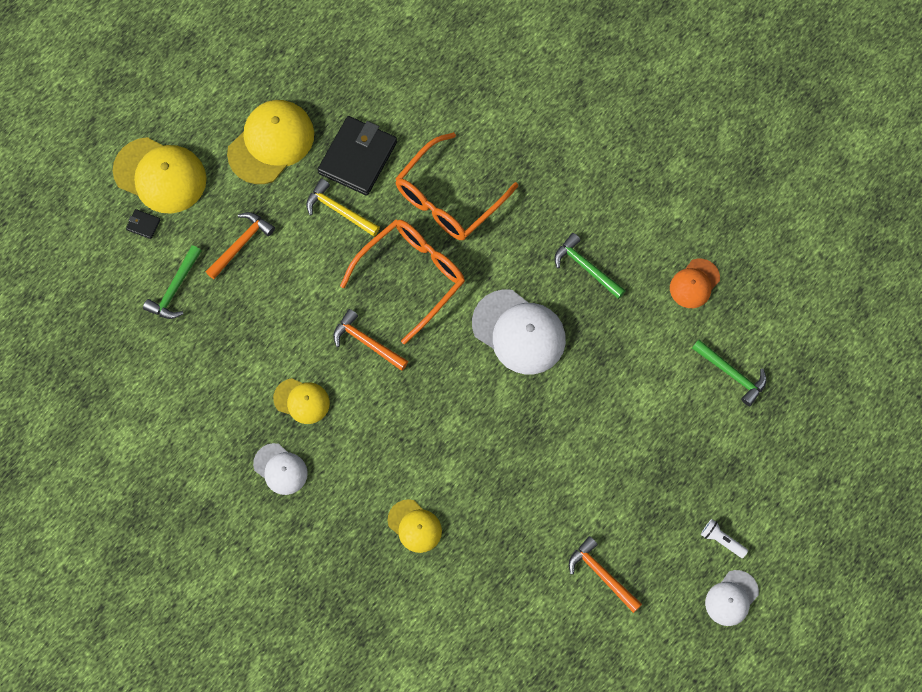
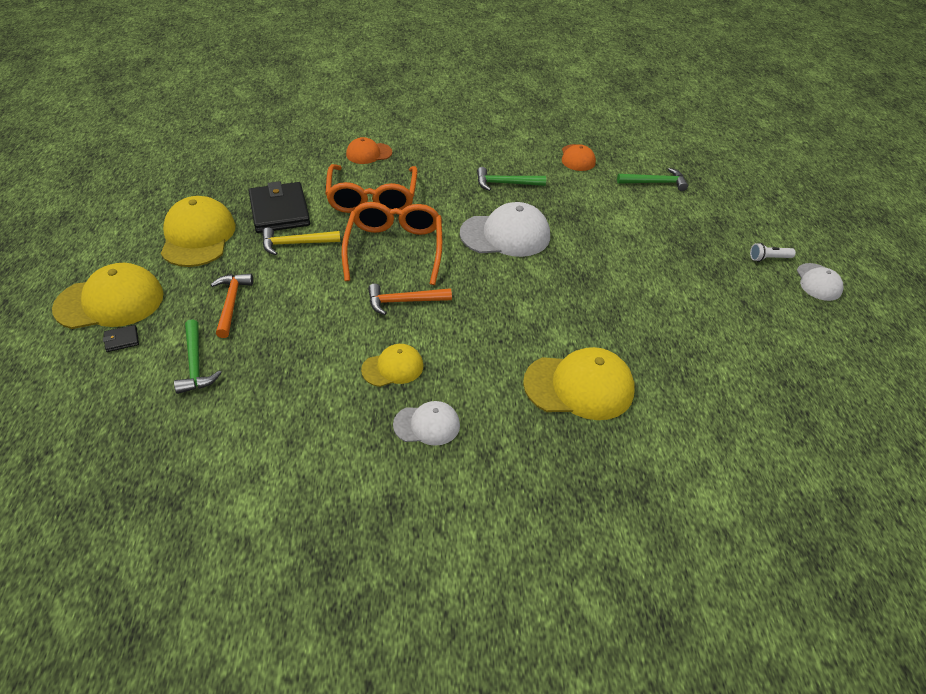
camera: 45 degrees left, 25 degrees down
(414, 526) = (579, 386): yellow cap -> yellow cap, size x1.75
(500, 131) = (369, 153): none -> orange cap
(601, 574) = (735, 324): orange hammer -> none

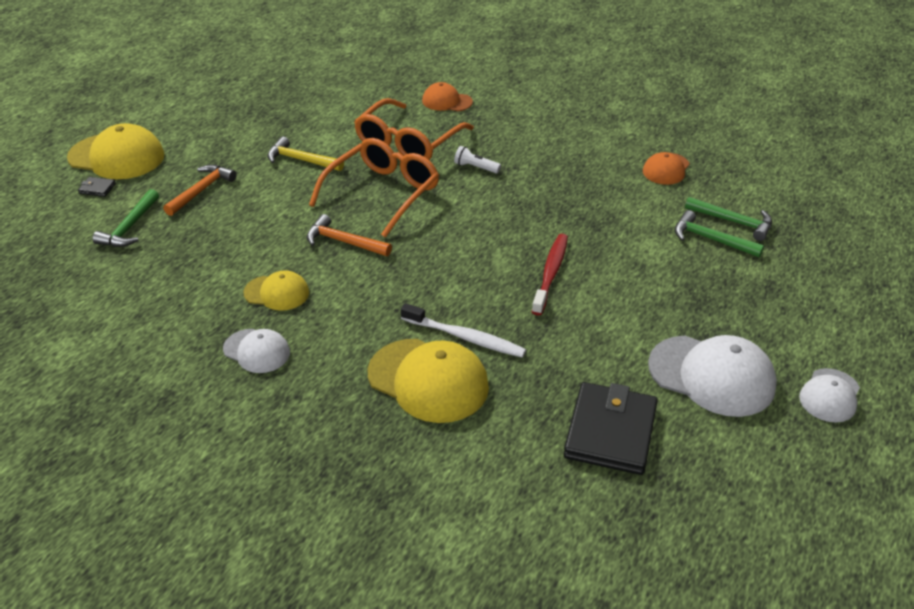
camera: 35 degrees right, 5 degrees down
(198, 236) = (229, 128): yellow cap -> none
(279, 211) = (315, 128): black wallet -> black wallet (610, 432)
(505, 184) = (556, 170): green hammer -> green hammer (711, 239)
(505, 235) = (504, 217): white cap -> white cap (711, 376)
(571, 341) = (465, 337): none -> white toothbrush
(579, 266) = (551, 273): none -> red toothbrush
(768, 258) = (791, 347): white flashlight -> white flashlight (475, 167)

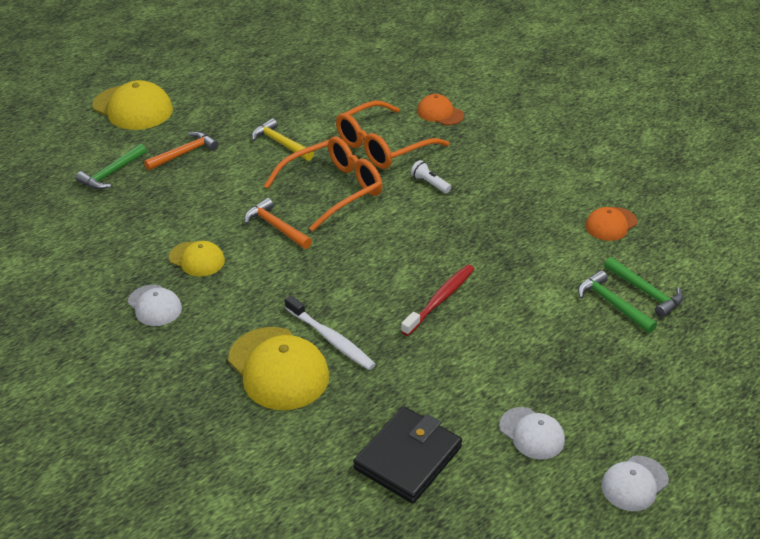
camera: 20 degrees right, 0 degrees up
(97, 188) = (104, 133): black wallet -> none
(711, 376) = (532, 433): white cap -> white cap, size x0.57

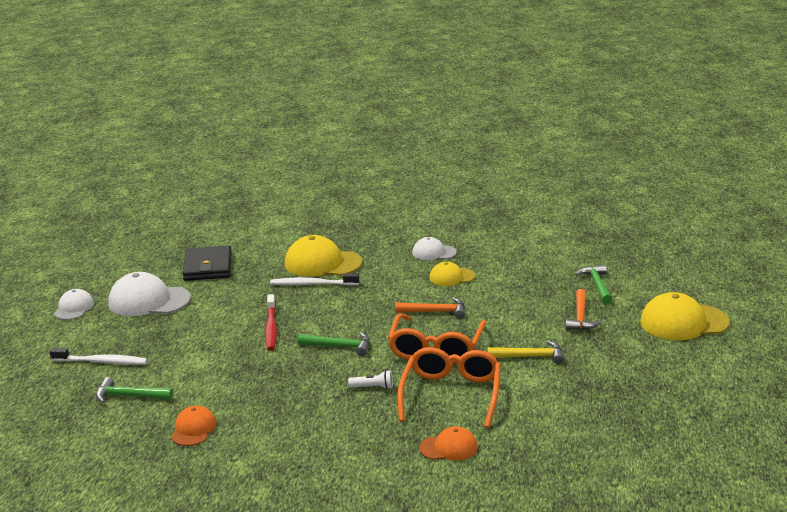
camera: 140 degrees right, 15 degrees down
(532, 433) = (149, 301): white cap -> white cap, size x1.75
(612, 304) = (149, 378): green hammer -> green hammer (339, 346)
(649, 357) = (101, 362): none -> white toothbrush

